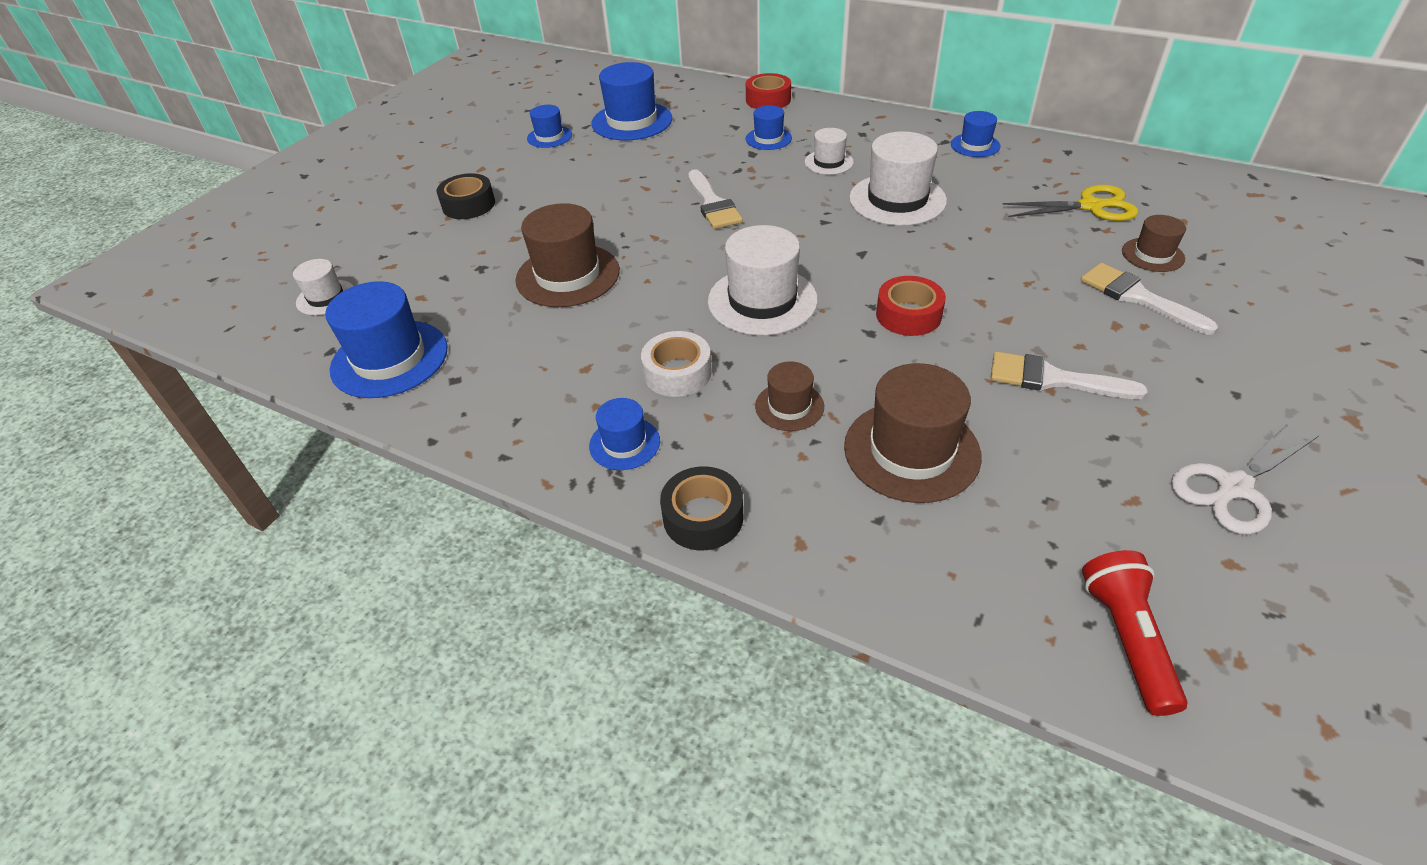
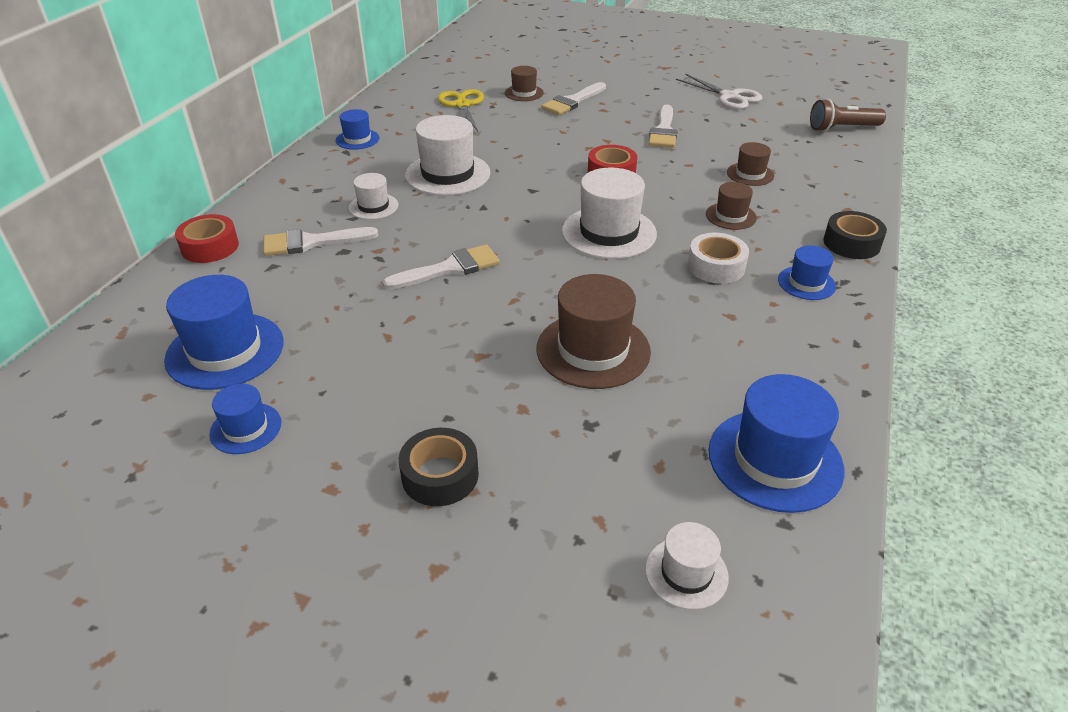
camera: 100 degrees left, 5 degrees down
(768, 139) = (311, 242): blue hat -> white brush
(911, 451) = (750, 174): brown hat -> brown hat, size x0.55
(1126, 639) = (842, 128): red flashlight -> brown flashlight

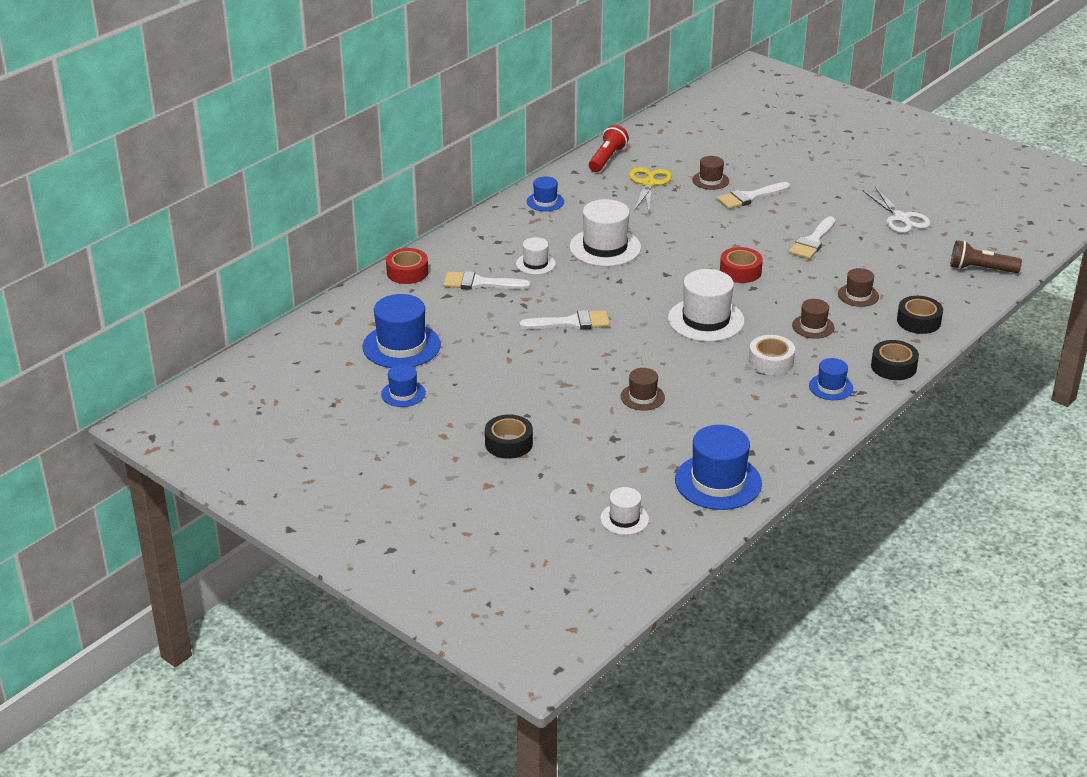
camera: 20 degrees right, 5 degrees down
(406, 90) = (607, 158): none -> red flashlight
(593, 350) = (642, 397): brown hat -> brown hat, size x0.55
(832, 189) = (918, 321): none -> black tape

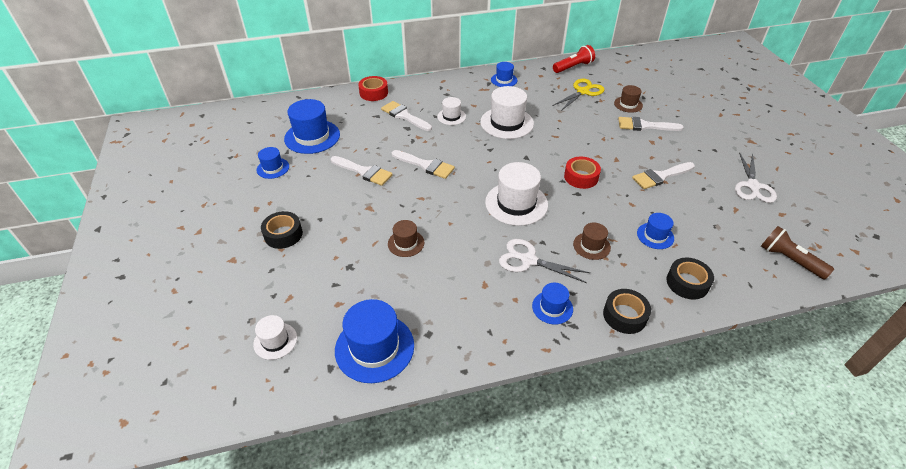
camera: 35 degrees right, 10 degrees up
(512, 355) = (364, 172): none -> white brush
(771, 361) = (528, 260): white tape -> white scissors
(858, 295) = (655, 236): brown hat -> blue hat

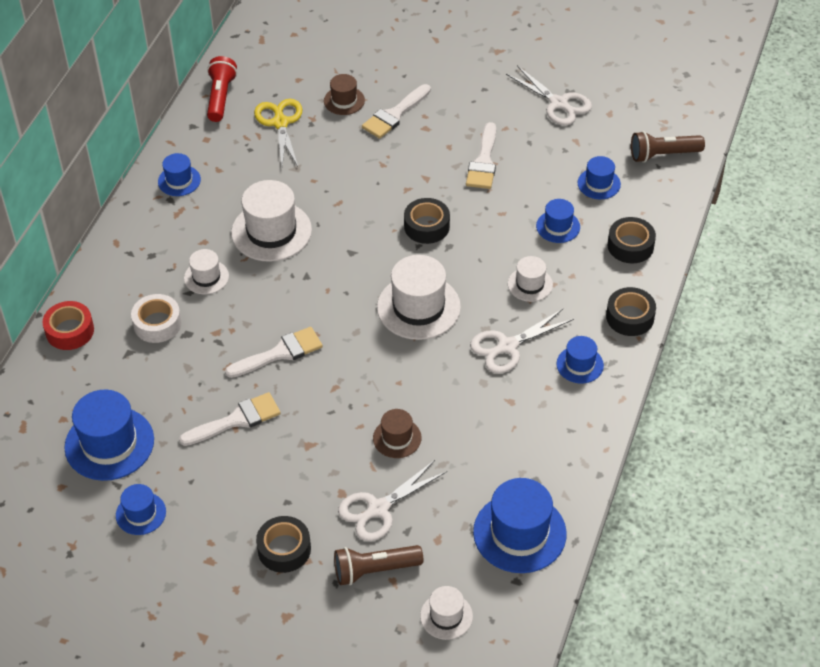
camera: 55 degrees left, 5 degrees up
(292, 284) = (375, 570): none -> brown flashlight
(342, 262) = (378, 509): none -> white scissors
(404, 116) = (157, 324): white brush -> white tape
(581, 177) = (426, 226): red tape -> black tape
(591, 246) = (530, 284): brown hat -> white hat
(717, 238) = (599, 183): none -> blue hat

